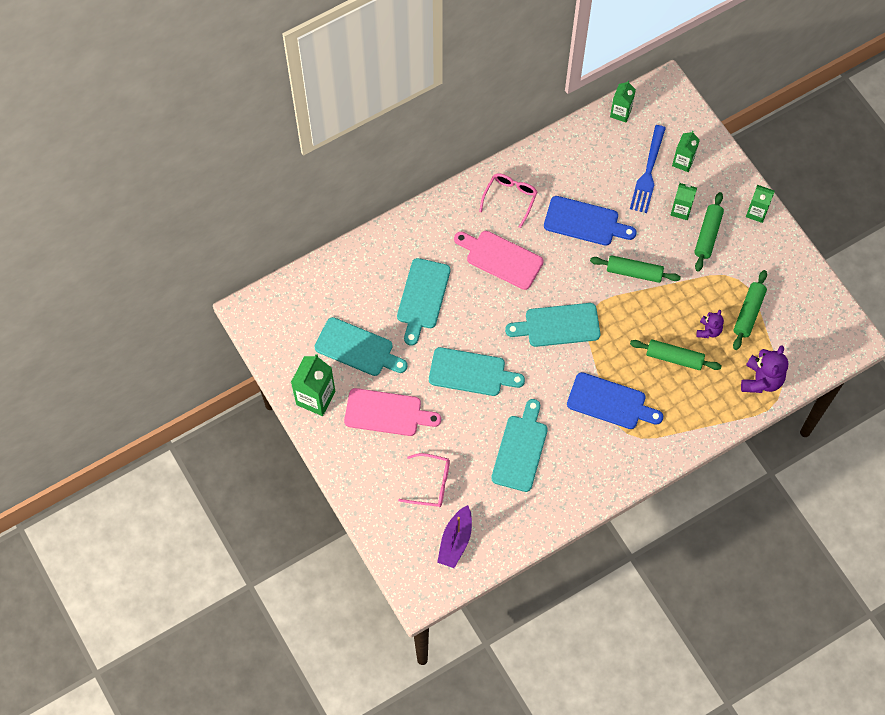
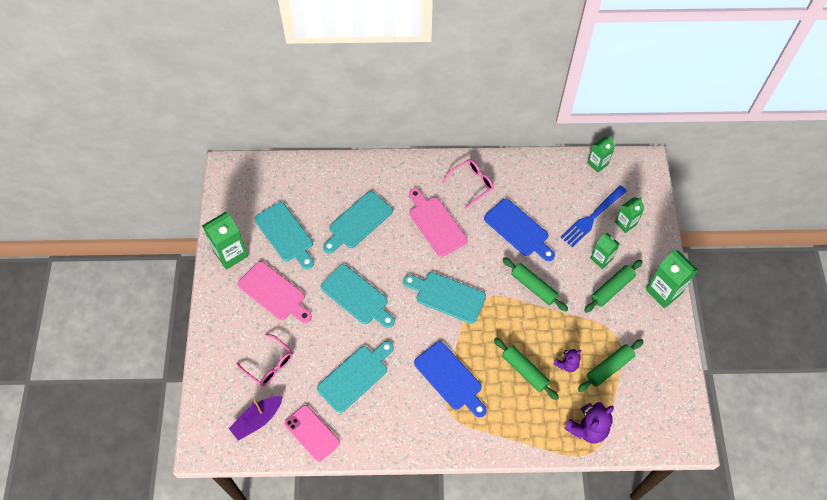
camera: 30 degrees right, 5 degrees down
(515, 524) = (312, 433): none -> pink phone
(756, 212) = (663, 291): green carton -> green carton, size x1.59

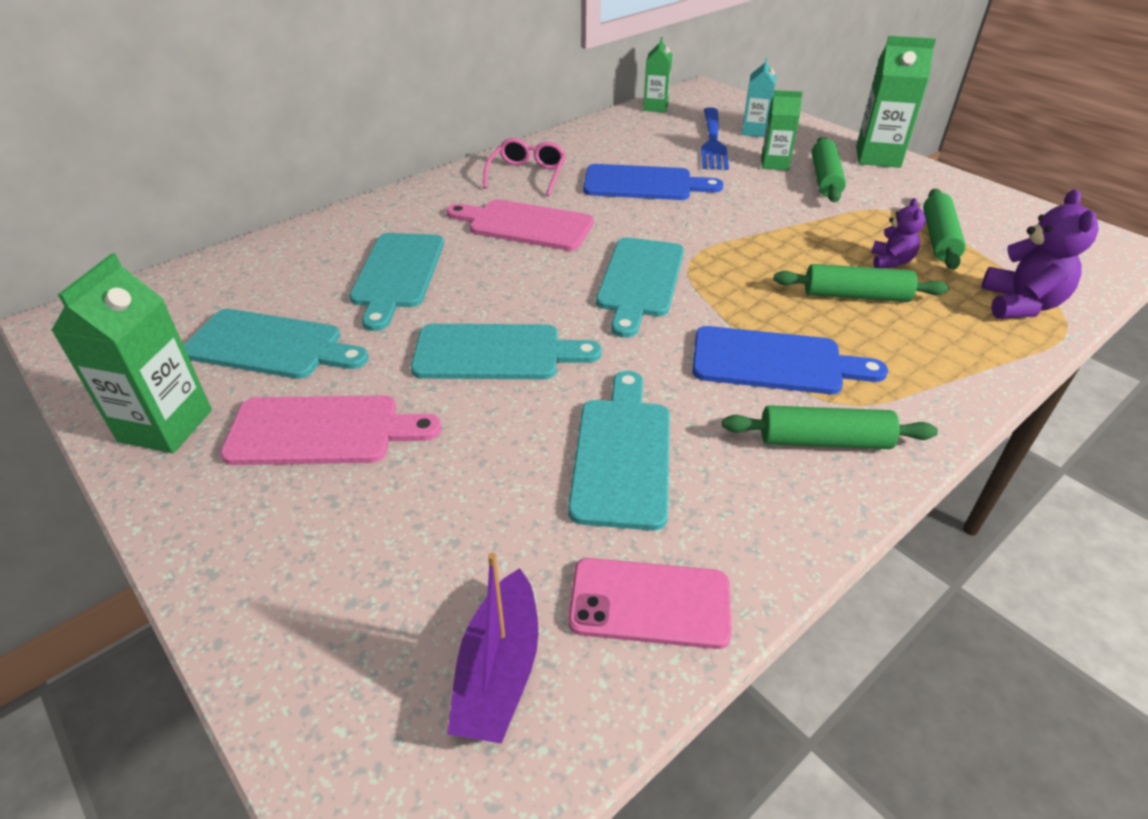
camera: 40 degrees left, 20 degrees down
(269, 364) = (422, 546): pink glasses -> none
(447, 296) = (640, 281): turquoise cutting board -> turquoise cutting board turned 60 degrees counterclockwise
(533, 287) = (738, 218): green rolling pin -> green rolling pin (824, 441)
(625, 223) = (754, 131): green carton -> turquoise carton

